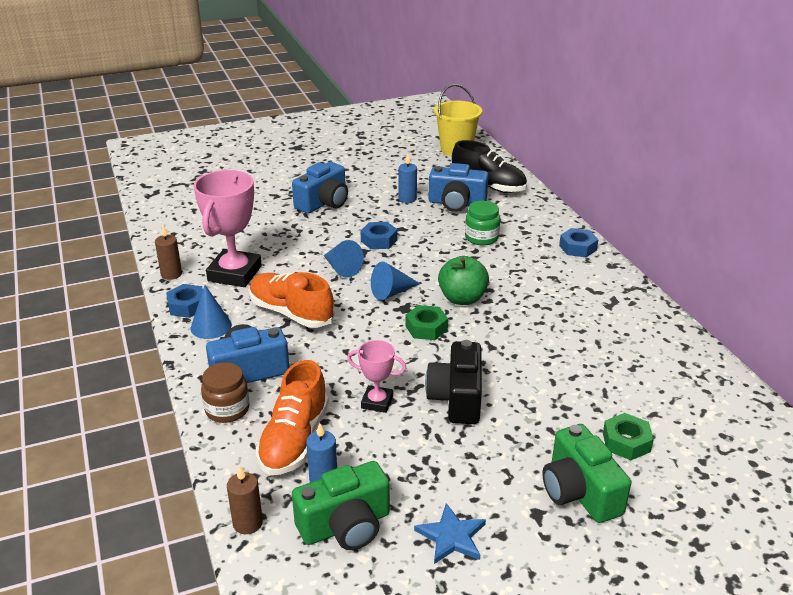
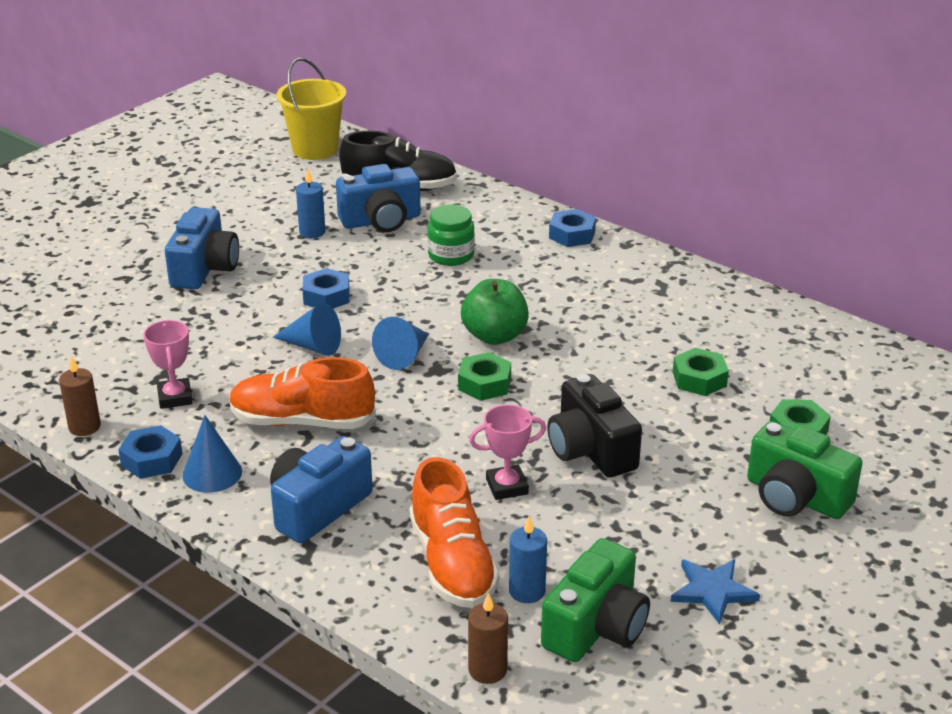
camera: 30 degrees left, 0 degrees up
(227, 409) = (337, 561): brown jar -> none
(235, 273) = (175, 397): pink trophy -> pink trophy, size x0.53
(582, 376) = (699, 379): none -> green nut

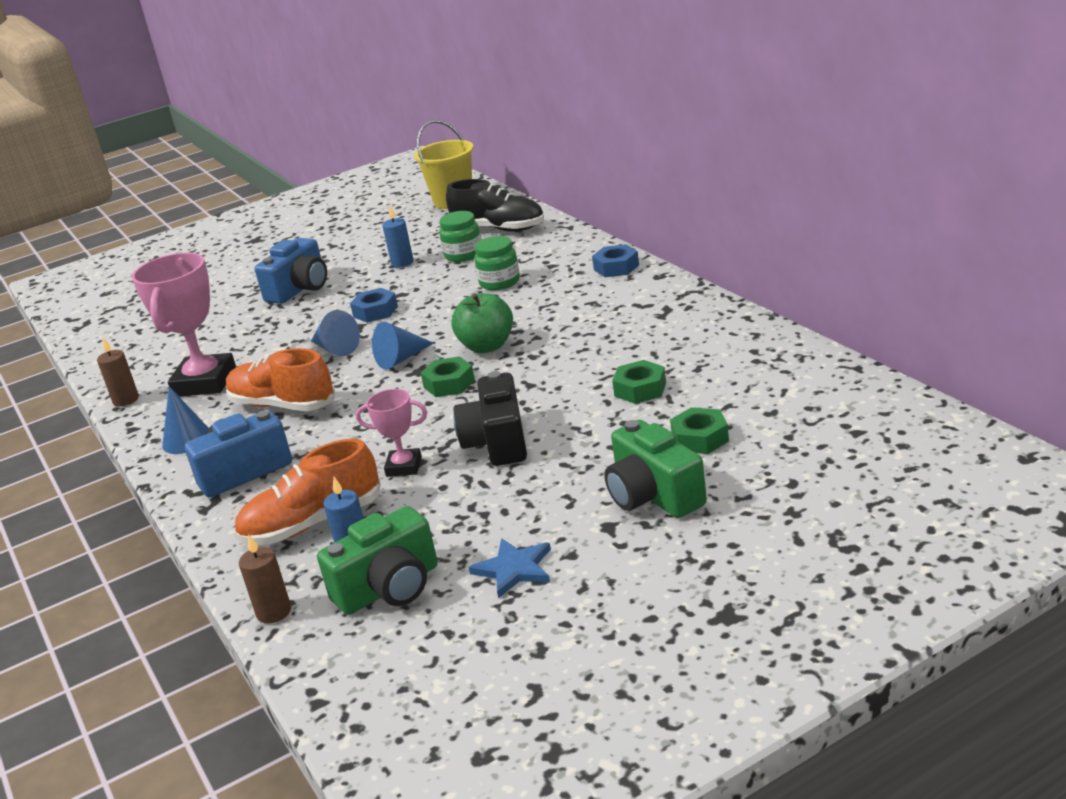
camera: 25 degrees right, 5 degrees down
(152, 459) = (153, 426): blue nut -> none
(175, 397) = (205, 382): pink trophy -> pink trophy, size x1.90
(381, 221) = (463, 255): blue camera -> green jar
(452, 563) = (313, 524): orange shoe -> orange shoe turned 60 degrees clockwise

